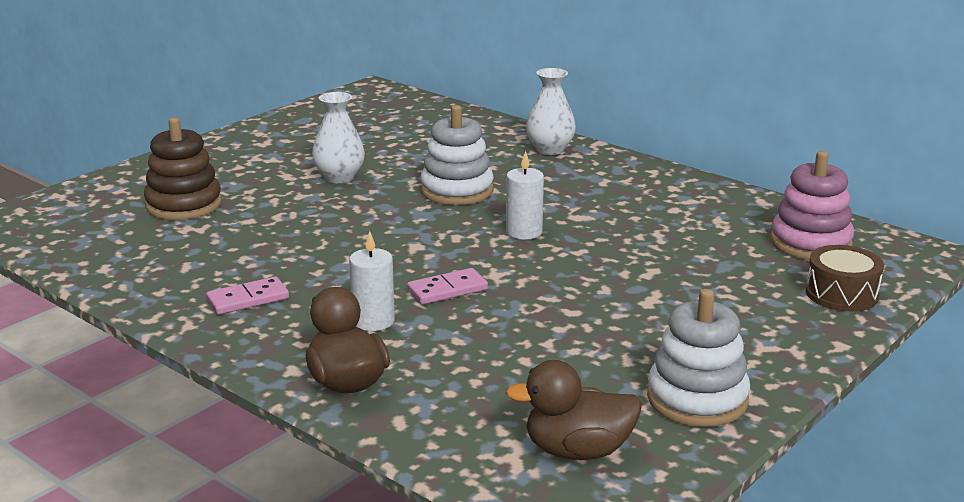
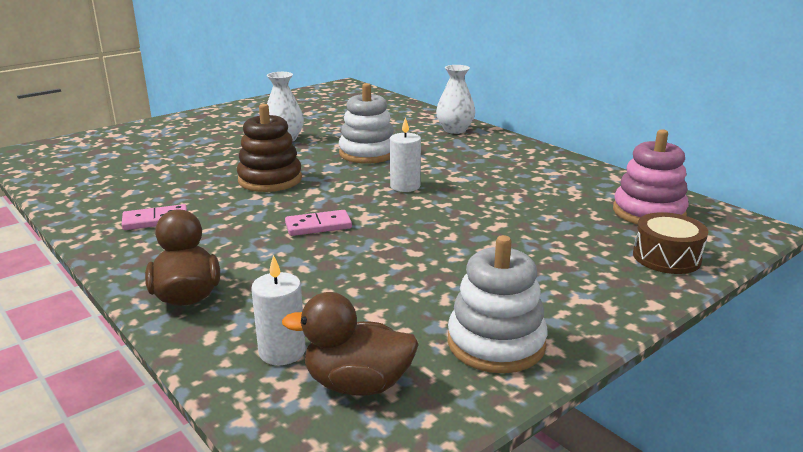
camera: 10 degrees right, 0 degrees up
(184, 205) = (159, 150): brown stacking toy -> brown stacking toy (270, 180)
(373, 321) = (243, 246): white candle -> white candle (282, 352)

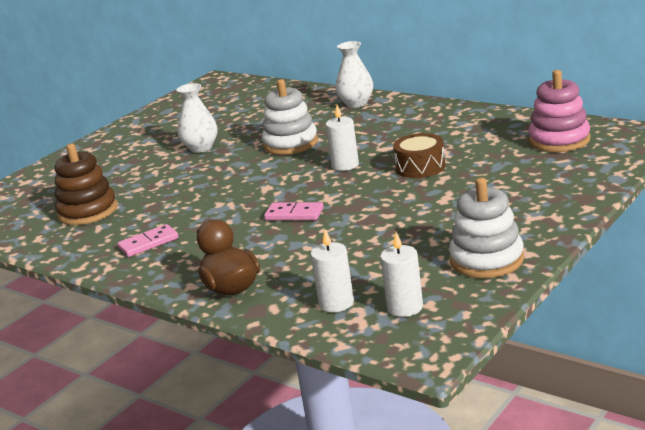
camera: 10 degrees left, 0 degrees up
(270, 180) = (220, 187): brown stacking toy -> brown stacking toy (88, 211)
(318, 226) = (294, 214): pink domino -> pink domino turned 45 degrees clockwise
(357, 384) = (405, 307): brown duck -> white candle
(666, 257) = (585, 172): brown drum -> brown drum (420, 167)

